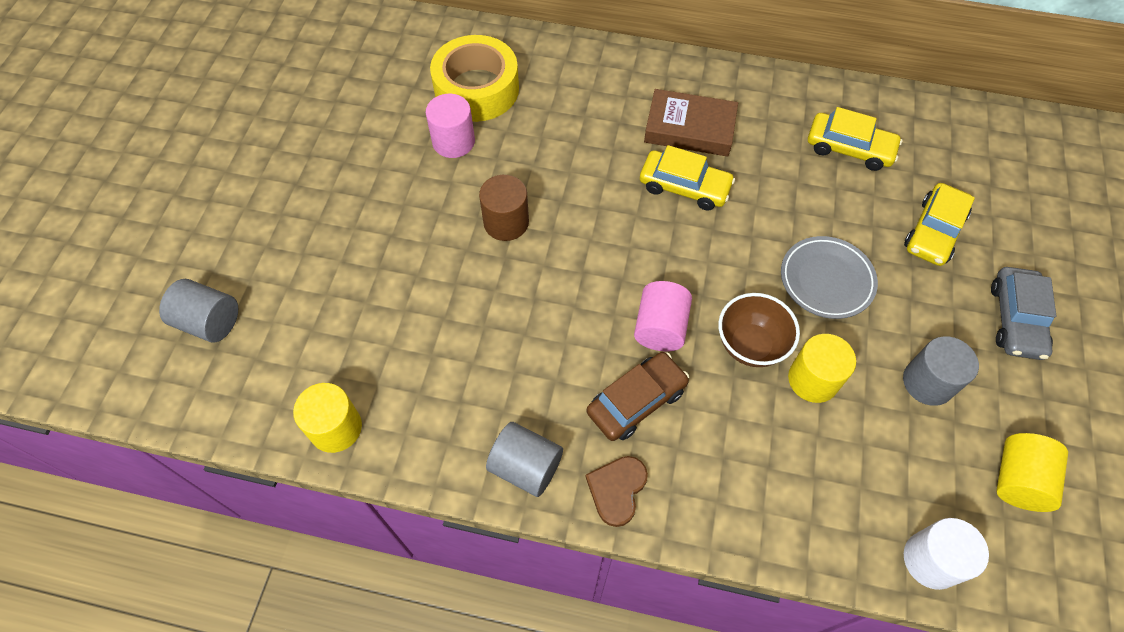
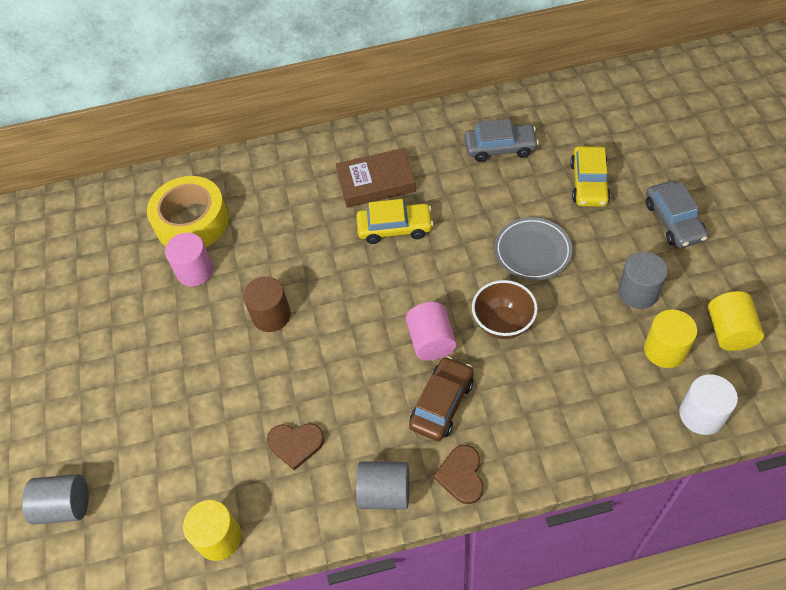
camera: 20 degrees left, 5 degrees down
(461, 369) = (295, 444): none -> brown heart
(813, 379) = (559, 327): yellow cylinder -> yellow cylinder (665, 350)
(849, 148) = (500, 148): yellow car -> grey car

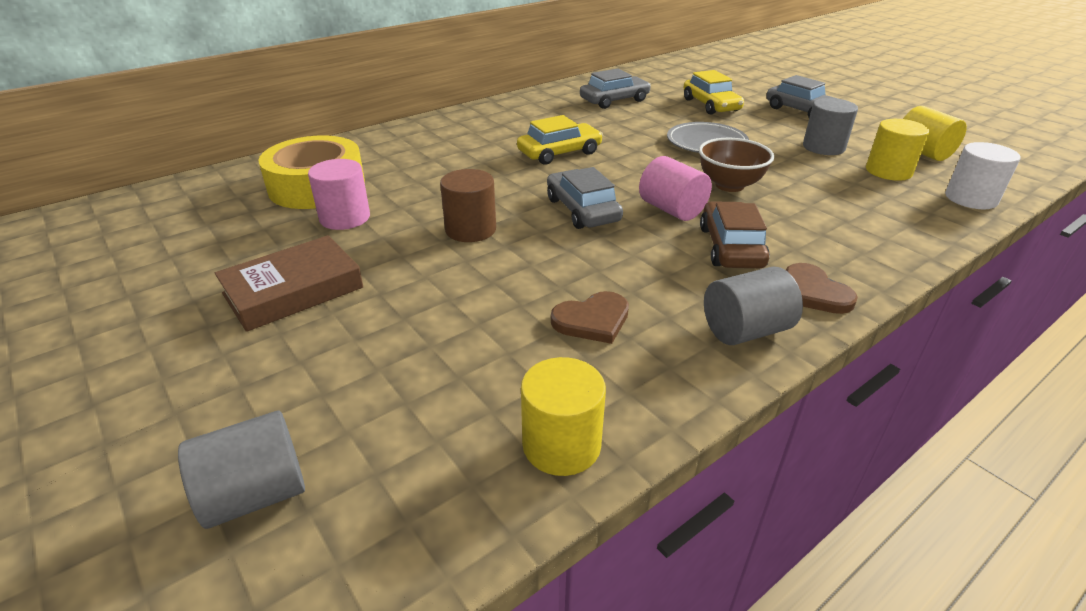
camera: 30 degrees left, 20 degrees down
(363, 318) = (582, 210): none -> grey car
(376, 182) = (514, 132): brown book -> brown book (293, 290)

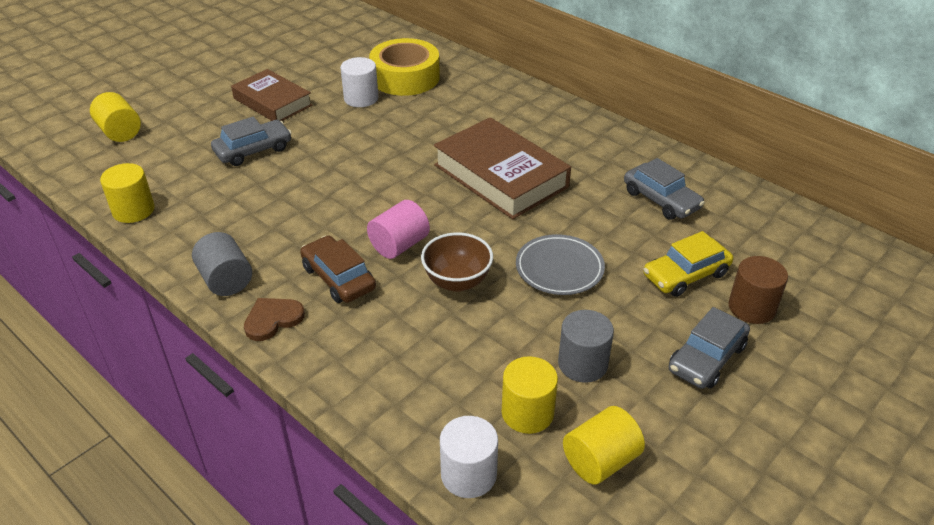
camera: 80 degrees right, 5 degrees up
(256, 494) = (120, 132): grey cylinder -> yellow cylinder
(345, 218) = (361, 98): pink cylinder -> white cylinder
(470, 229) = (351, 150): brown cylinder -> brown cylinder (751, 307)
(559, 153) = (500, 176): yellow car -> brown book
(582, 210) = (390, 197): grey car -> grey car (253, 150)
(592, 320) = (240, 213): brown heart -> none
(731, 247) = (338, 278): brown car -> brown car turned 120 degrees counterclockwise

